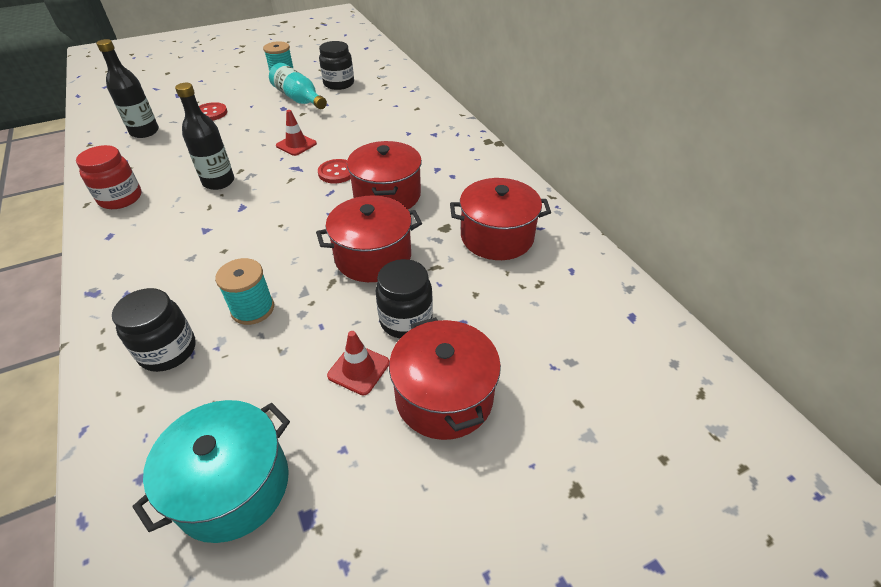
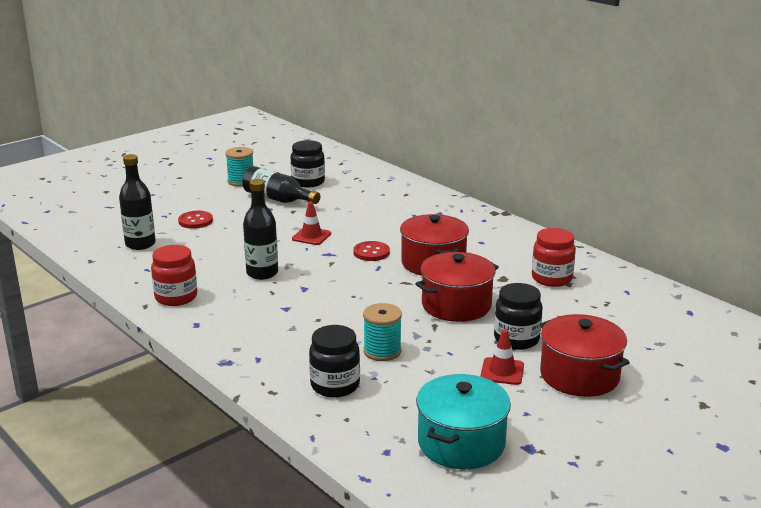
camera: 15 degrees left, 20 degrees down
(299, 99) = (277, 199): turquoise bottle -> black bottle
(497, 237) = (551, 278): red pot -> red jar

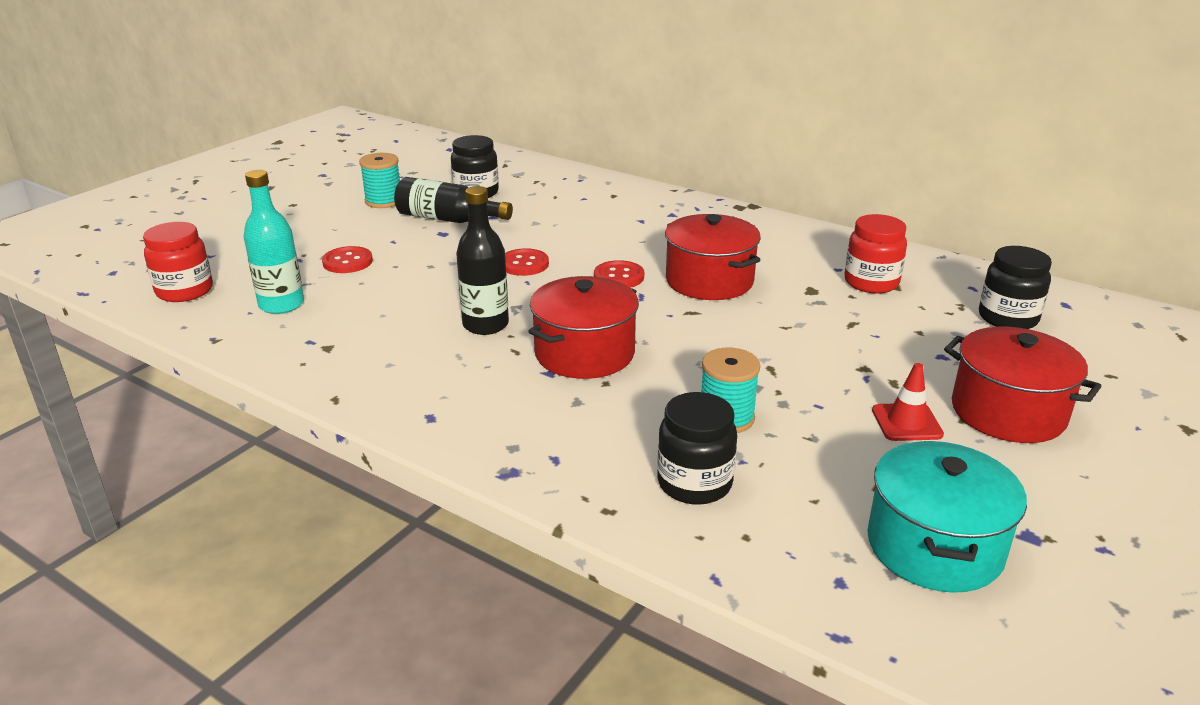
camera: 15 degrees left, 5 degrees up
(140, 244) = (281, 305): black bottle -> turquoise bottle
(176, 297) = (377, 378): red jar -> red jar (185, 291)
(311, 236) = (524, 264): red traffic cone -> red button
(456, 305) = (779, 335): red pot -> red pot (584, 353)
(516, 339) = (890, 372): black jar -> black jar (1007, 318)

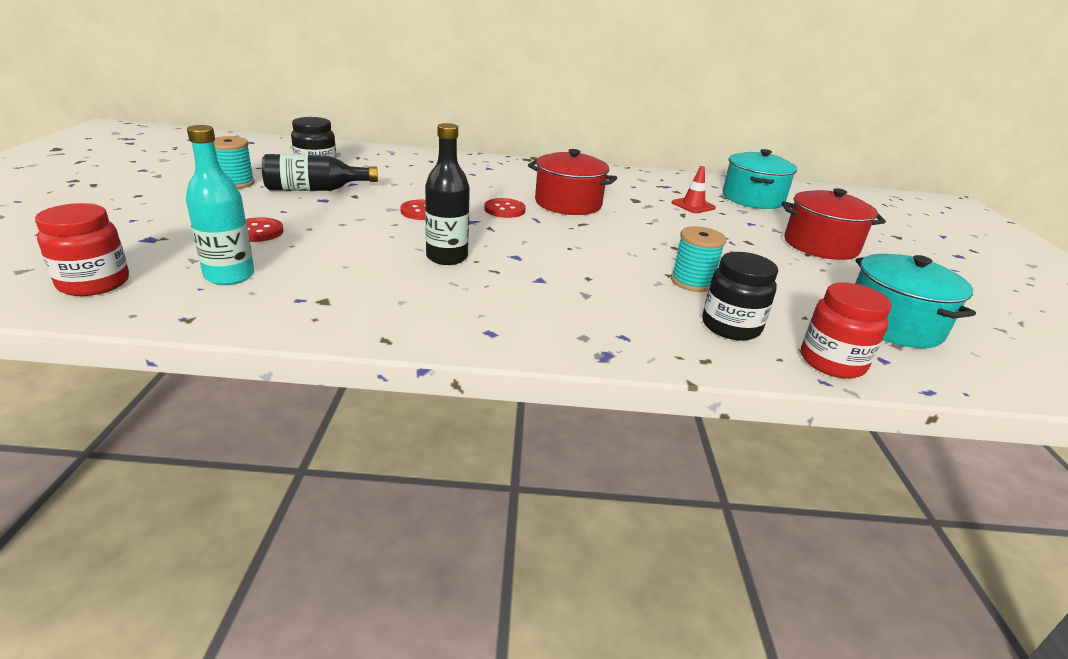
camera: 35 degrees left, 0 degrees up
(584, 353) = (547, 262): red pot -> none
(871, 283) = (661, 191): red jar -> red jar (832, 362)
(906, 422) = (785, 262): red traffic cone -> red traffic cone (693, 205)
(1007, 318) = (752, 199): black jar -> turquoise pot

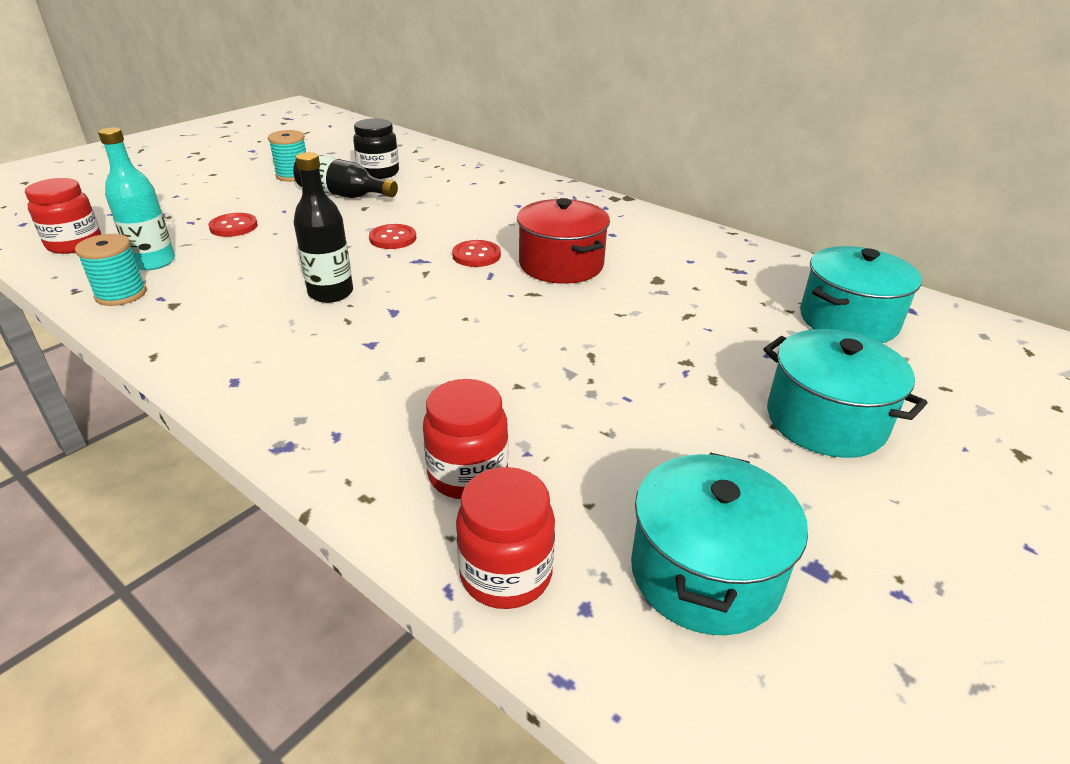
camera: 40 degrees right, 5 degrees up
(692, 282) = (527, 404): turquoise spool -> turquoise spool (121, 294)
(693, 205) = (727, 307): red traffic cone -> none
(730, 327) = (468, 474): black jar -> red jar
(820, 245) = (825, 420): red pot -> turquoise pot

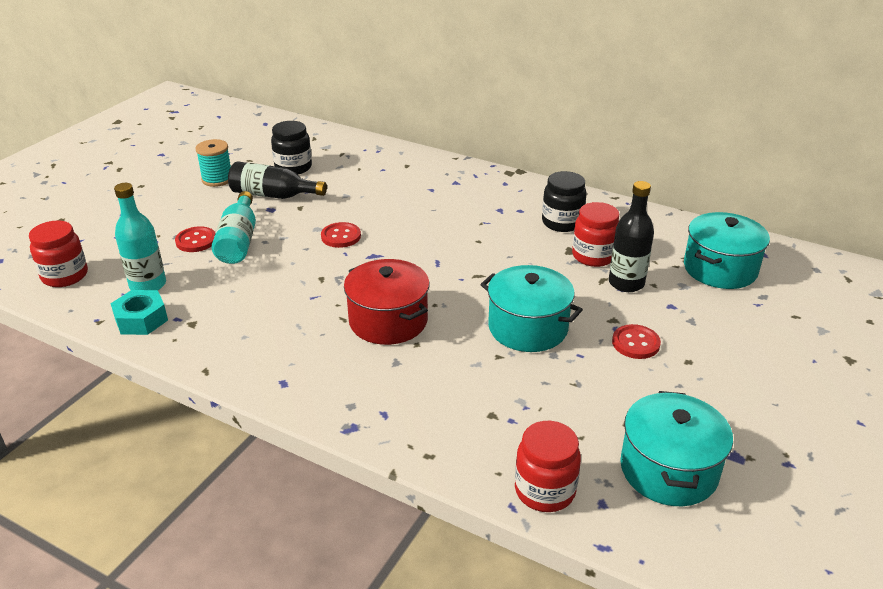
camera: 10 degrees left, 0 degrees up
(121, 294) = (141, 320): turquoise spool -> turquoise nut
(279, 231) = (238, 241): none -> turquoise bottle
(331, 293) = (316, 296): black bottle -> black bottle (626, 283)
(468, 474) = (491, 428): red jar -> red jar (593, 256)
(476, 255) = (418, 245): red button -> red button (635, 343)
(561, 265) = (490, 245): red pot -> red pot (388, 321)
(658, 251) = (562, 222): none -> black jar
(825, 420) = (720, 353): turquoise pot -> turquoise pot (528, 328)

